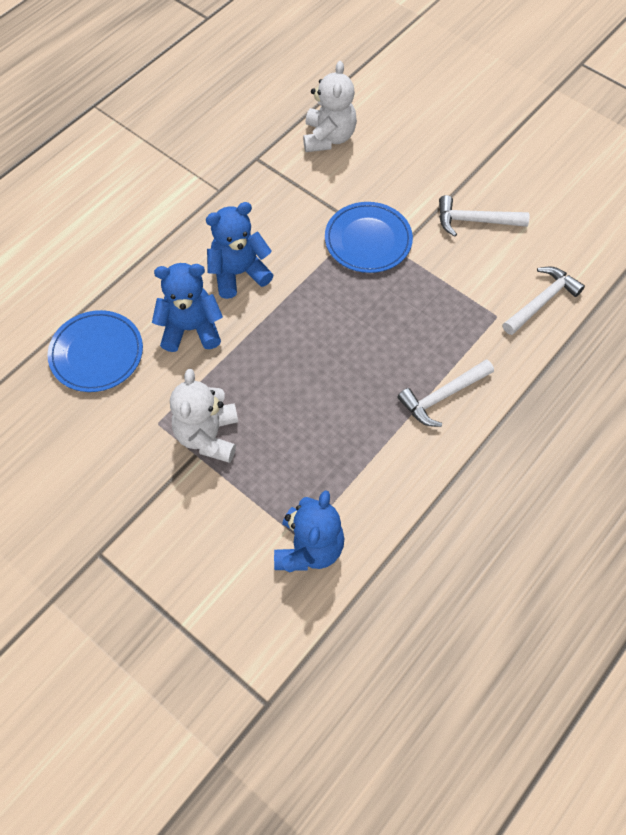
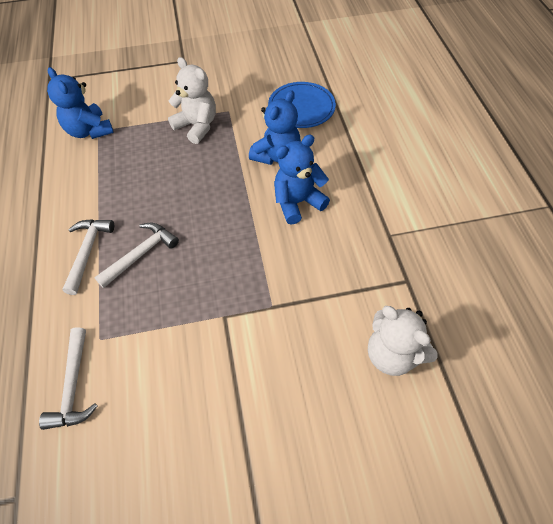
camera: 130 degrees right, 5 degrees down
(238, 273) = (297, 202): blue teddy bear -> blue teddy bear turned 135 degrees counterclockwise
(368, 240) = (252, 302): blue plate -> none
(474, 221) = (194, 404): white hammer -> white hammer (141, 254)

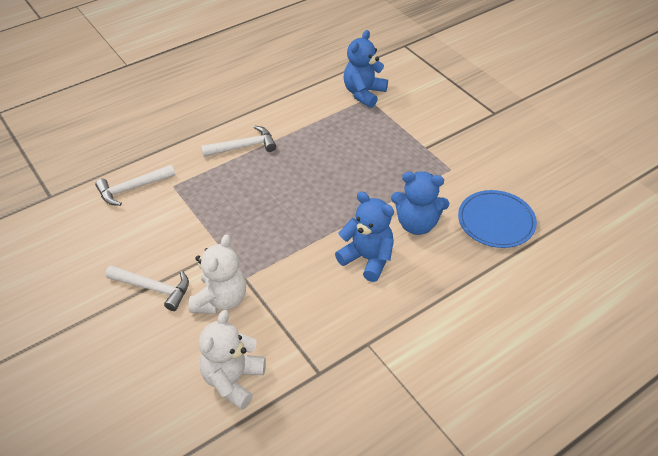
camera: 65 degrees right, 10 degrees down
(141, 254) = (256, 177): white hammer -> white hammer (154, 288)
(197, 126) = (415, 155): white teddy bear -> white teddy bear (220, 300)

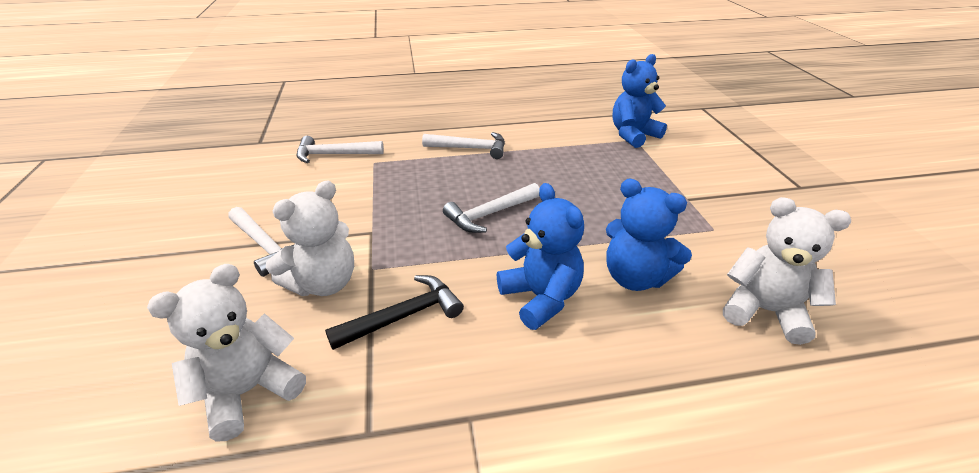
camera: 25 degrees right, 10 degrees down
(291, 302) = (404, 316): none -> black hammer
(298, 206) = (490, 214): none -> white hammer
(496, 221) = (764, 311): blue plate -> white teddy bear

